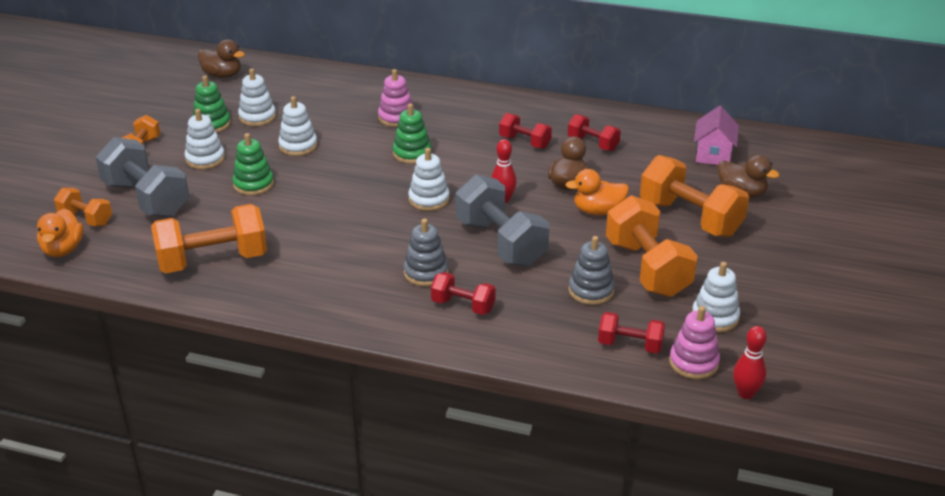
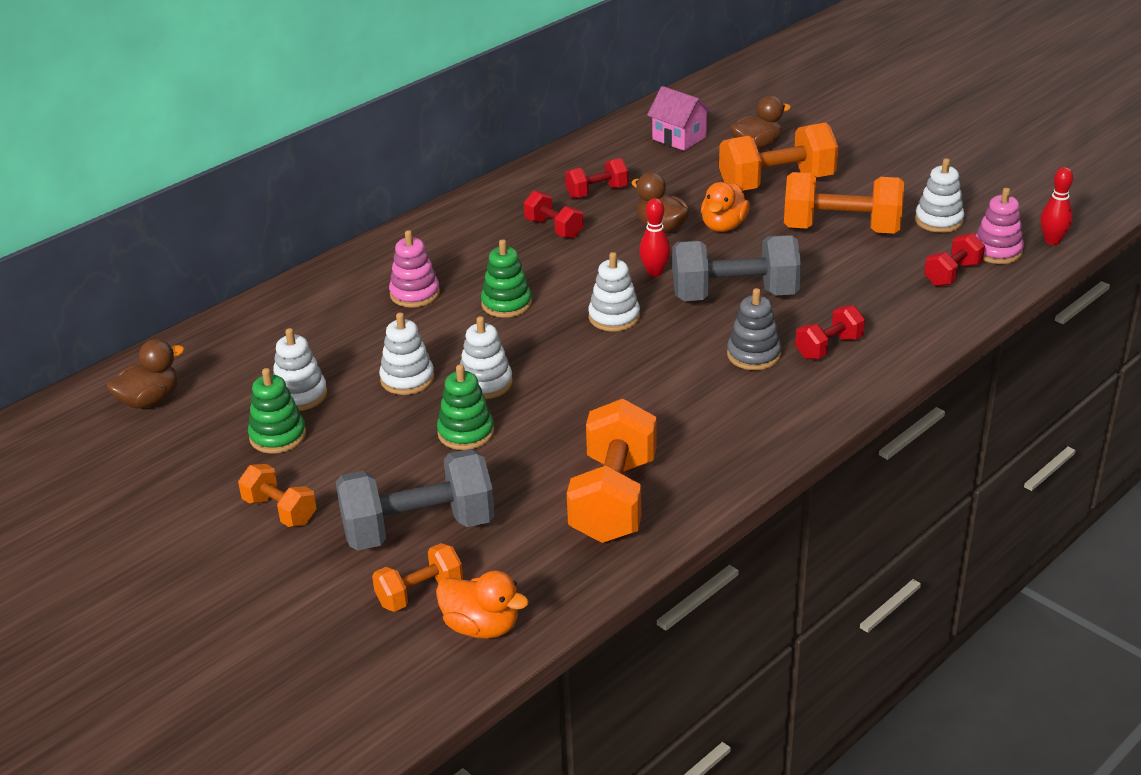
camera: 60 degrees left, 0 degrees up
(205, 159) = (364, 459): white stacking toy -> white stacking toy (485, 383)
(524, 142) = (554, 229): red dumbbell -> red dumbbell turned 75 degrees clockwise
(591, 291) = (855, 269): grey stacking toy -> none

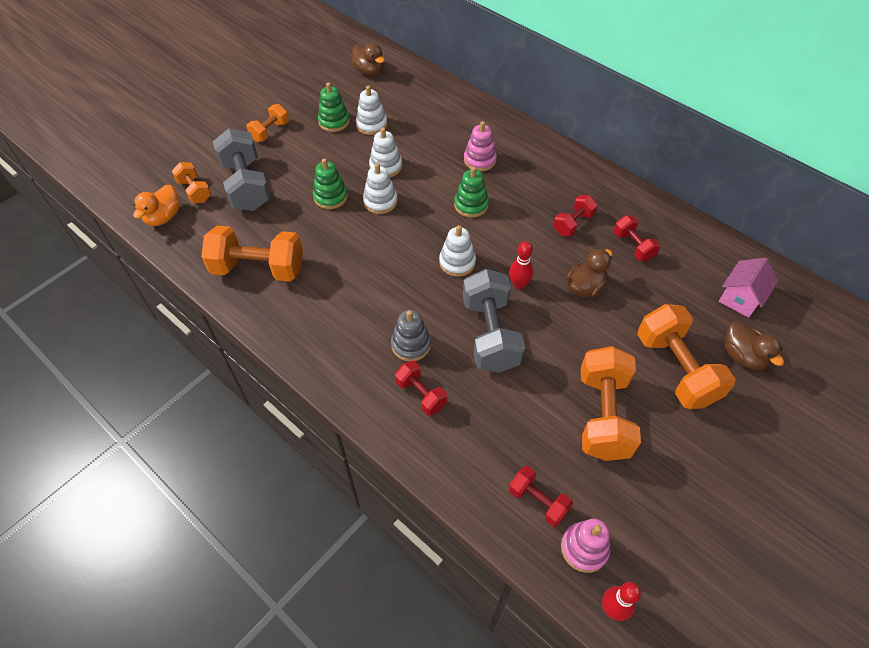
camera: 85 degrees right, 20 degrees up
(723, 226) = (594, 328): orange duck -> none
(938, 221) = (634, 501): white stacking toy -> none

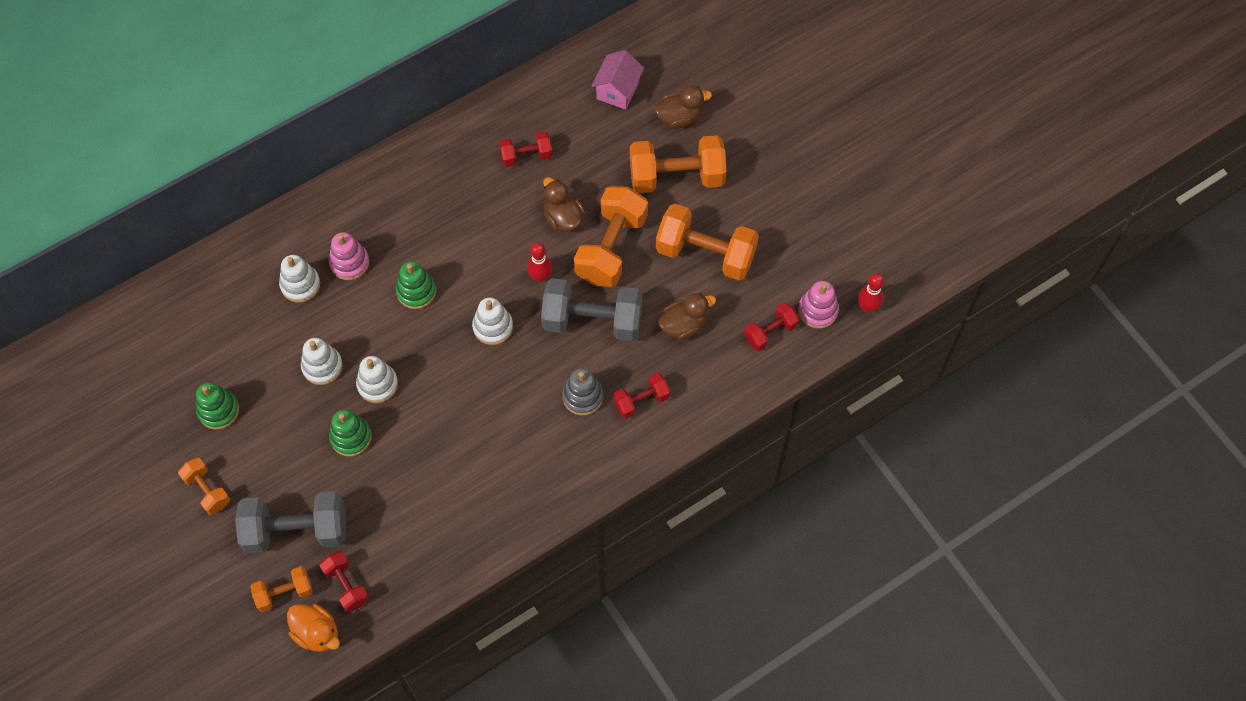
camera: 75 degrees left, 10 degrees up
(258, 268) = (434, 531): orange dumbbell -> orange dumbbell (611, 248)
(369, 71) = (134, 349): brown duck -> brown duck (683, 325)
(371, 125) = (242, 367): white stacking toy -> white stacking toy (300, 285)
(573, 224) = (478, 200): red dumbbell -> red dumbbell (346, 585)
(740, 298) = (618, 90): pink house -> pink house turned 60 degrees clockwise

